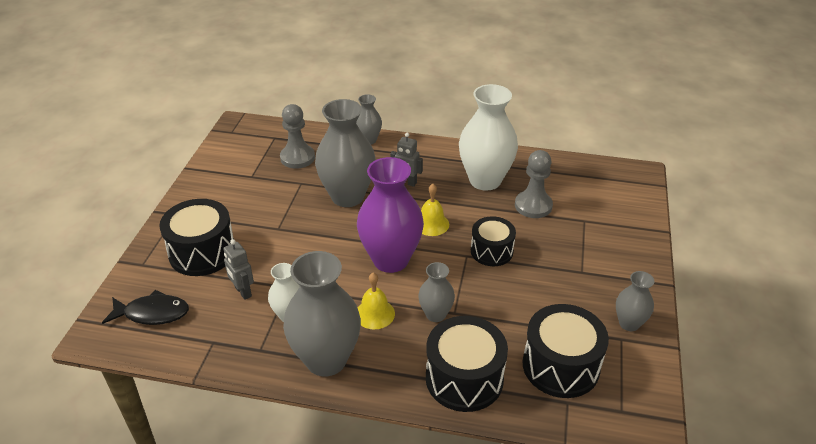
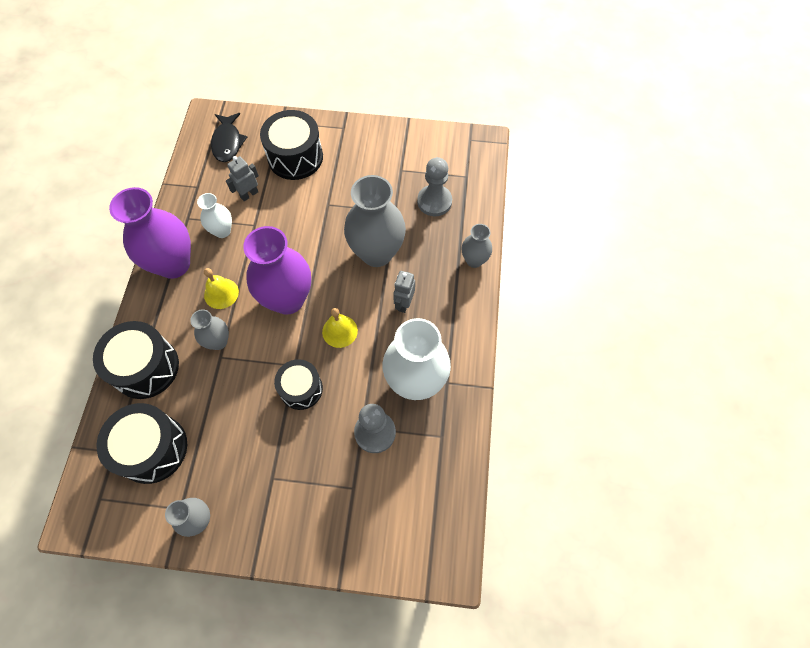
camera: 85 degrees right, 25 degrees up
(326, 360) = (174, 264): grey vase -> purple vase

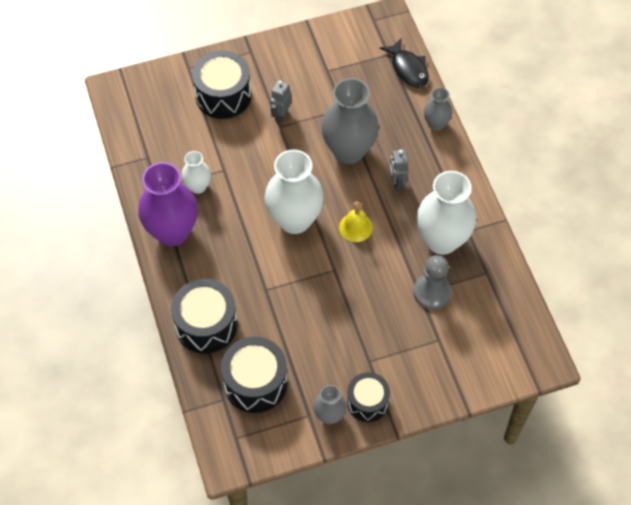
camera: 25 degrees left, 5 degrees down
(218, 341) = (256, 278): grey vase -> none
(221, 293) = (232, 239): yellow bell -> none
(227, 142) = (150, 106): black fish -> black fish (408, 68)
(249, 194) = (201, 145): grey robot -> grey robot (281, 115)
(288, 299) = (294, 220): purple vase -> white vase
(301, 389) = (351, 285): black drum -> black drum (367, 402)
(434, 201) = (373, 87): grey pawn -> none

